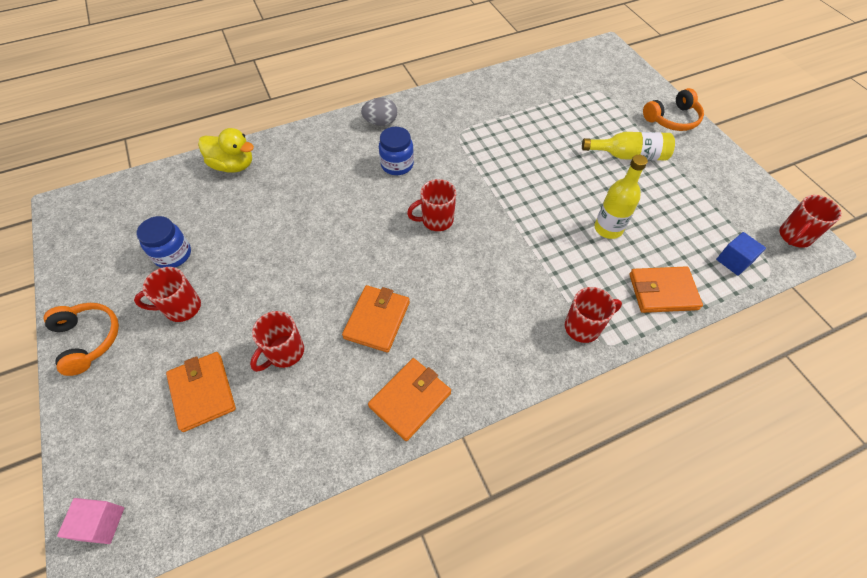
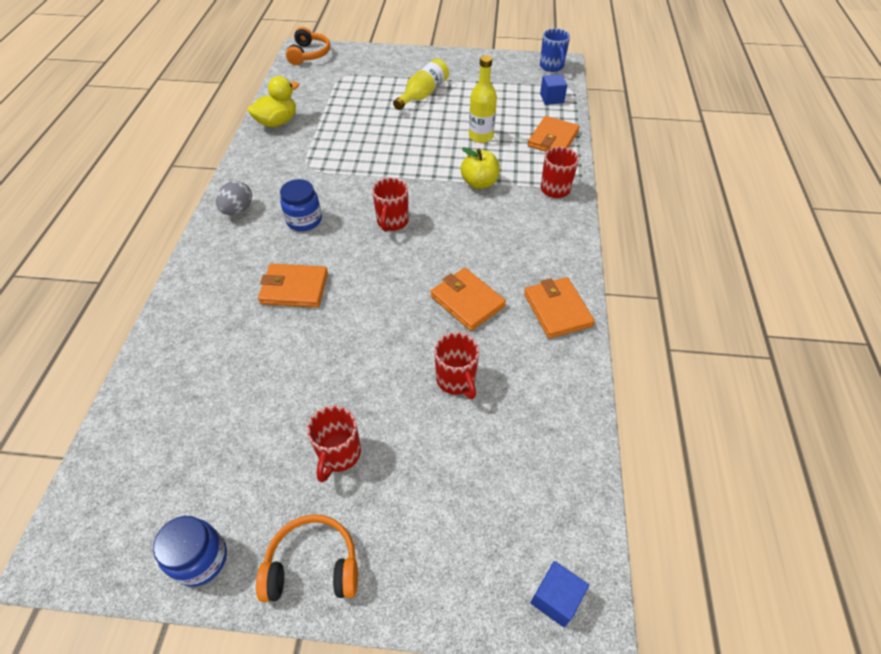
camera: 60 degrees left, 5 degrees down
(101, 523) = (556, 598): pink cube -> blue cube
(173, 255) = (256, 443): blue jar -> blue jar (201, 559)
(202, 392) = (458, 463): orange wallet -> orange wallet (294, 288)
(233, 165) = (173, 347): yellow duck -> yellow duck (277, 122)
(537, 259) = (479, 183): none -> yellow apple
(672, 119) = (408, 59): orange headphones -> orange headphones (309, 54)
(794, 236) = (552, 67): red mug -> blue mug

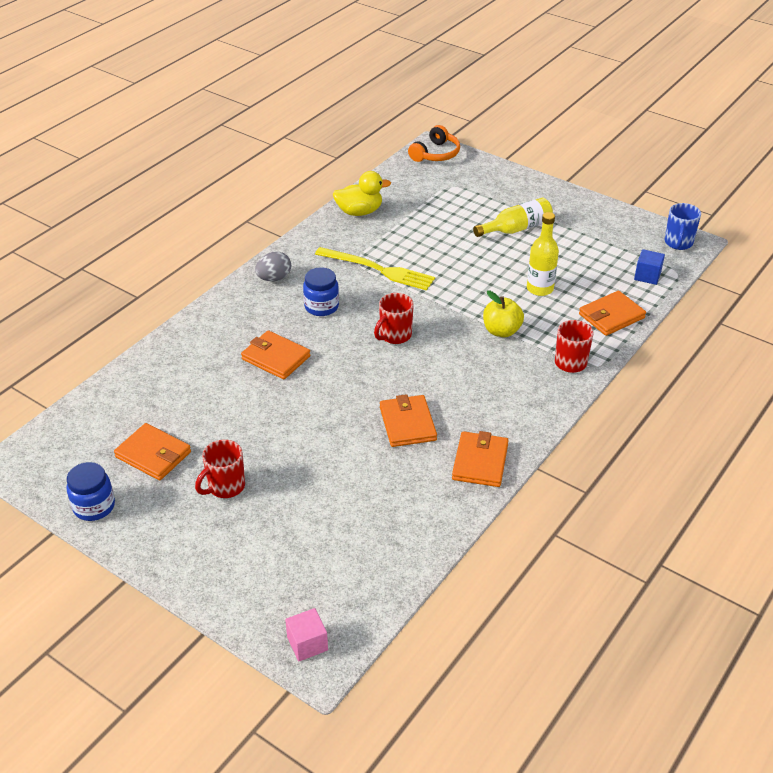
camera: 30 degrees right, 10 degrees down
(232, 455) = (153, 454): none -> orange wallet
(313, 566) = (160, 544): orange headphones -> none
(332, 167) = (378, 269): none -> yellow fork
(456, 380) = (350, 477): red mug -> none
(556, 598) = (307, 644): blue cube -> pink cube

